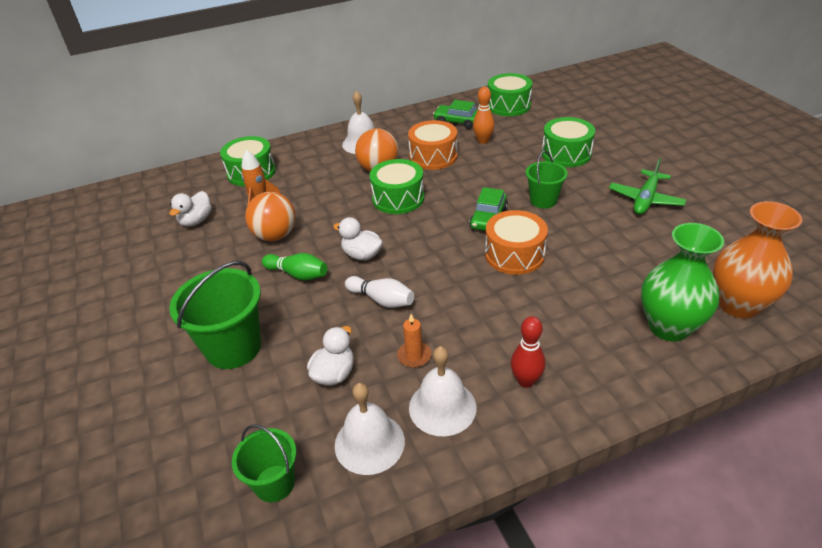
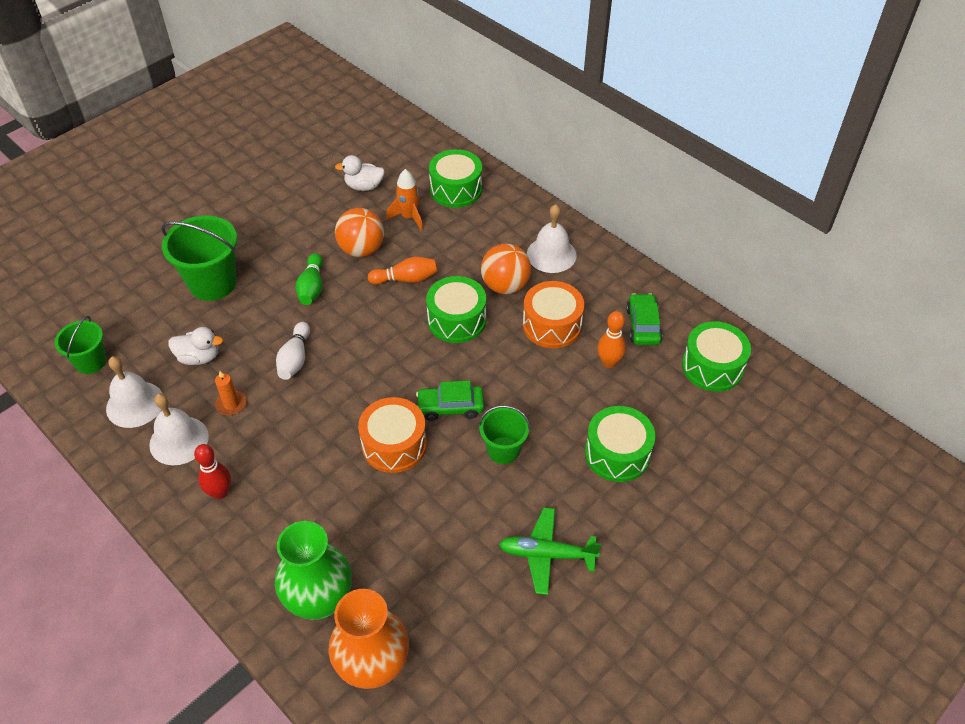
camera: 65 degrees right, 10 degrees up
(332, 216) = (406, 279): none -> orange bowling pin
(362, 255) = (354, 323): white duck -> none

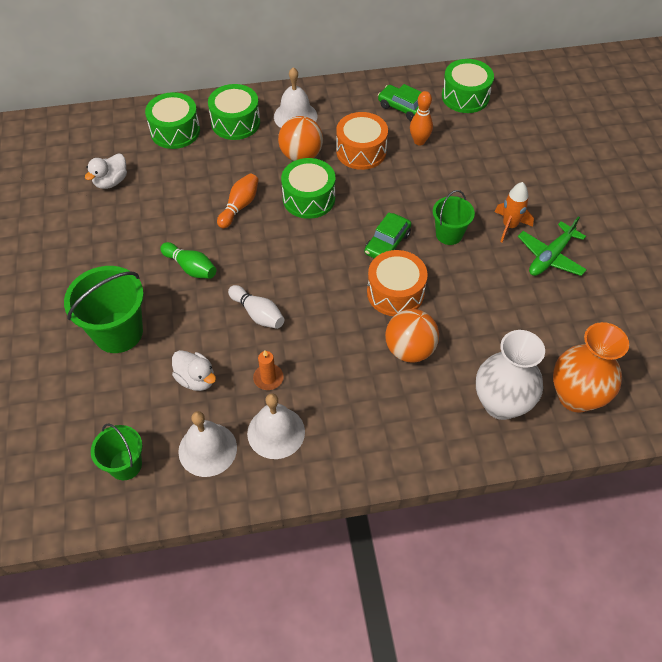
camera: 55 degrees left, 5 degrees up
(199, 357) = (196, 379): white duck -> white duck turned 90 degrees clockwise
(220, 492) = (354, 425): red bowling pin -> none
(320, 600) = (501, 404): green vase -> white vase
(361, 249) = (181, 217): orange ball -> orange ball (409, 349)
(409, 217) = (175, 172): orange rocket -> orange rocket (509, 226)
(617, 453) = (497, 179): green drum -> green drum (235, 122)

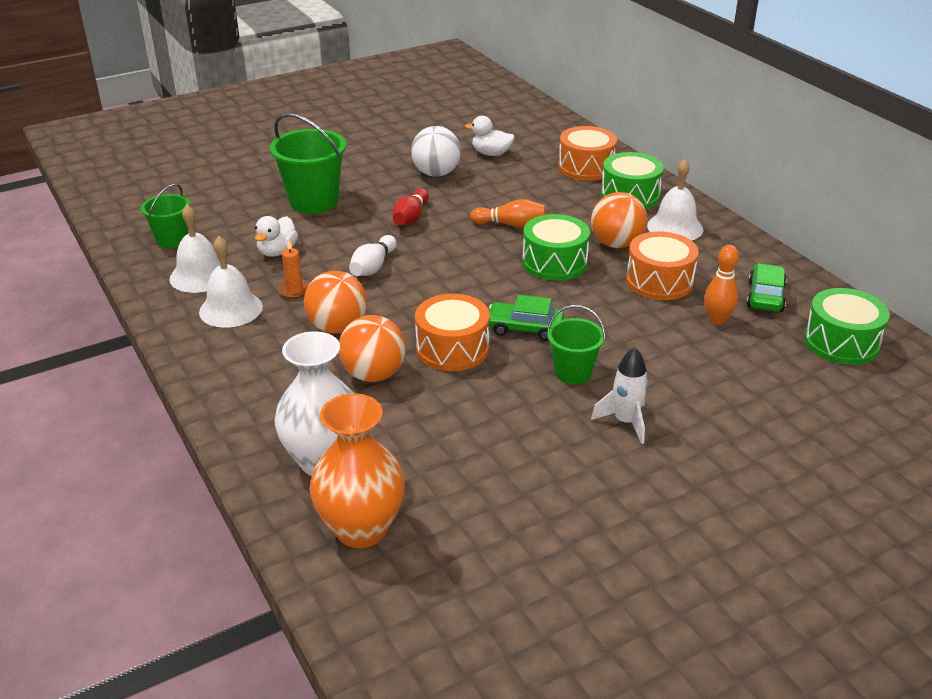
camera: 70 degrees right, 20 degrees down
(123, 229) = (436, 173): none -> white ball
(175, 131) = (586, 167): green drum -> orange drum
(191, 267) = (411, 217): green bowling pin -> red bowling pin
(337, 359) = (337, 327): none -> orange ball
(509, 226) = (625, 422): orange rocket -> white rocket
(550, 257) = (595, 469): green plane -> none

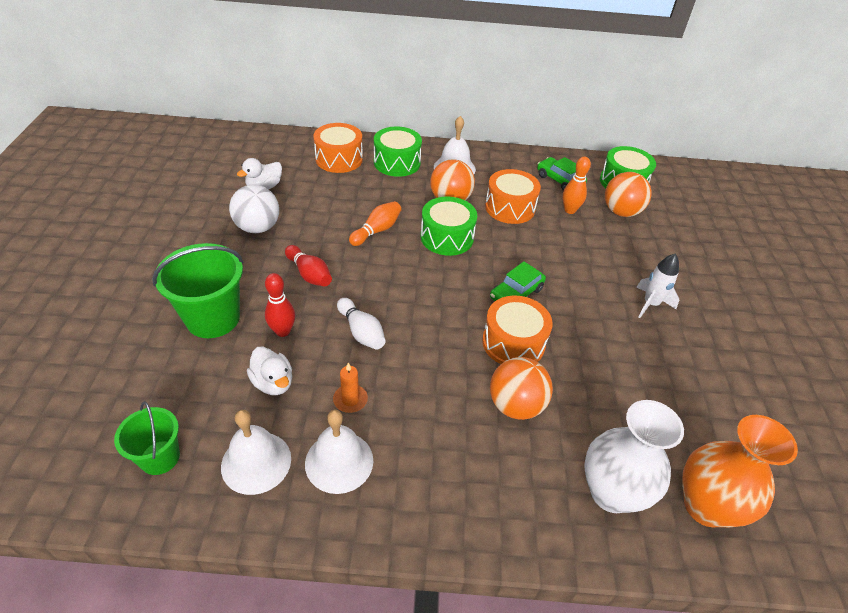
camera: 60 degrees left, 10 degrees up
(333, 233) = (283, 331): none -> red bowling pin
(337, 327) = (432, 397): orange ball -> orange ball (621, 212)
(573, 372) = (583, 298): green bucket -> none

